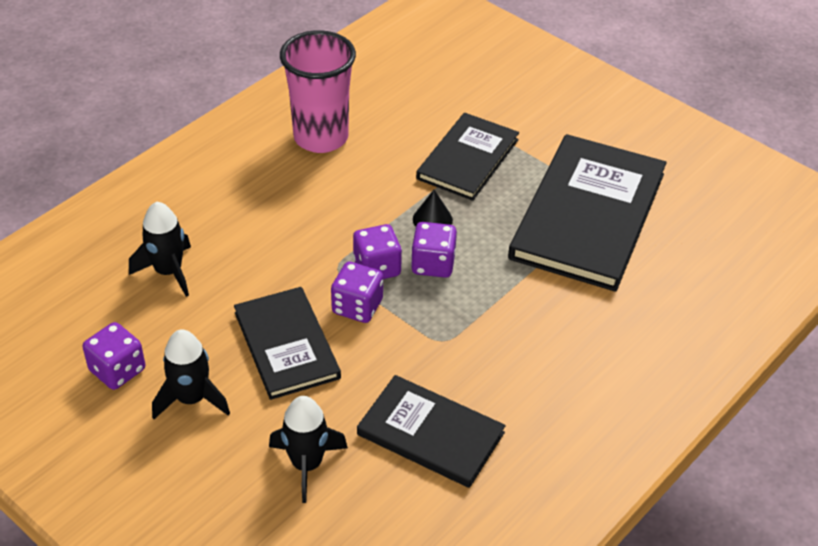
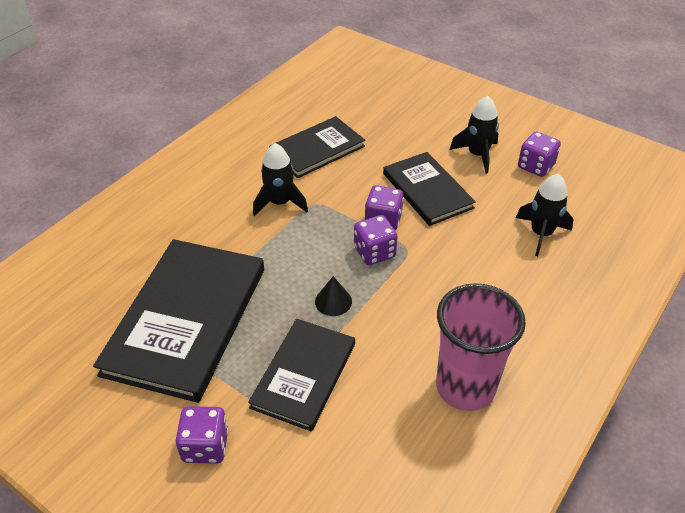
camera: 175 degrees right, 0 degrees up
(307, 464) = (391, 129): black rocket -> black rocket (280, 203)
(430, 433) = (317, 149): black book -> black book turned 60 degrees counterclockwise
(433, 264) = (328, 259): purple dice -> purple dice (205, 446)

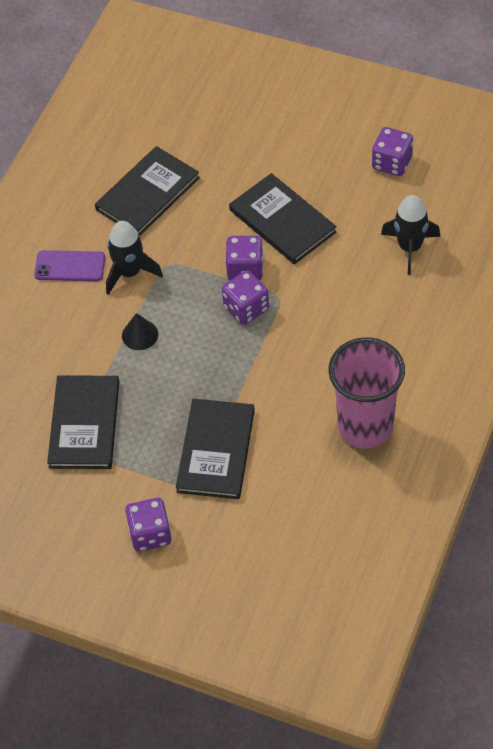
camera: 10 degrees left, 10 degrees up
(186, 320) = (84, 424): black book -> black book, size x0.60
(230, 188) = (70, 266): none -> purple phone
(333, 301) = (220, 371): black cone -> black cone (140, 335)
(477, 155) = (326, 161): black rocket -> none

